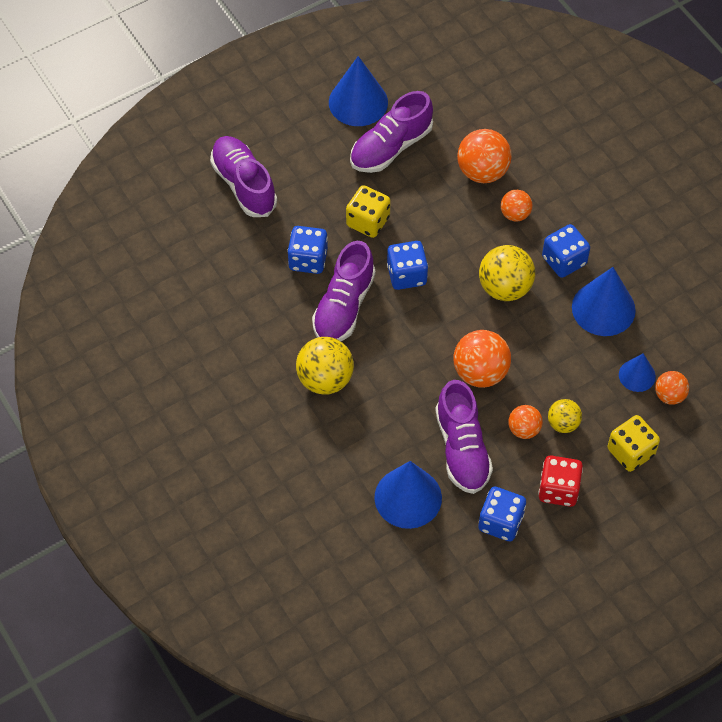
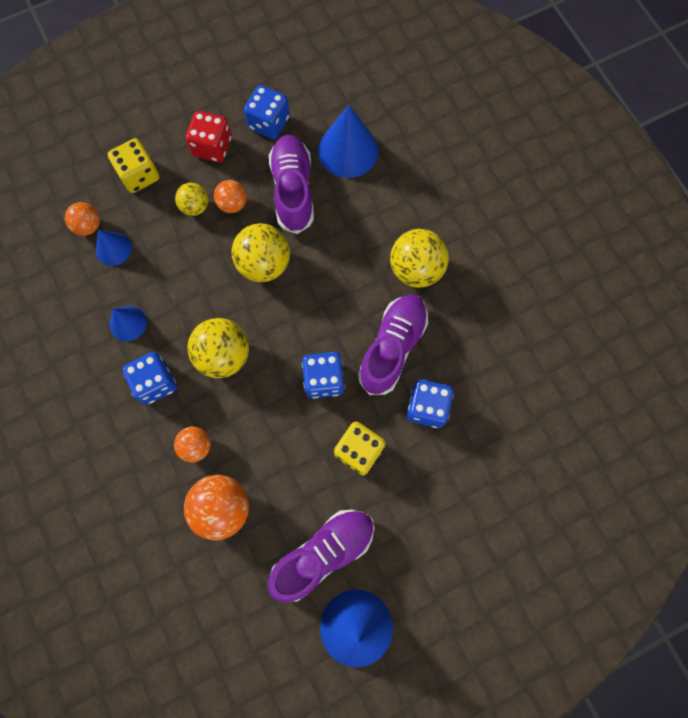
camera: 175 degrees left, 15 degrees up
(244, 184) = (496, 514): purple shoe -> none
(480, 372) = (264, 264): orange ball -> yellow ball
(603, 308) = (128, 323): blue cone -> blue cone, size x0.57

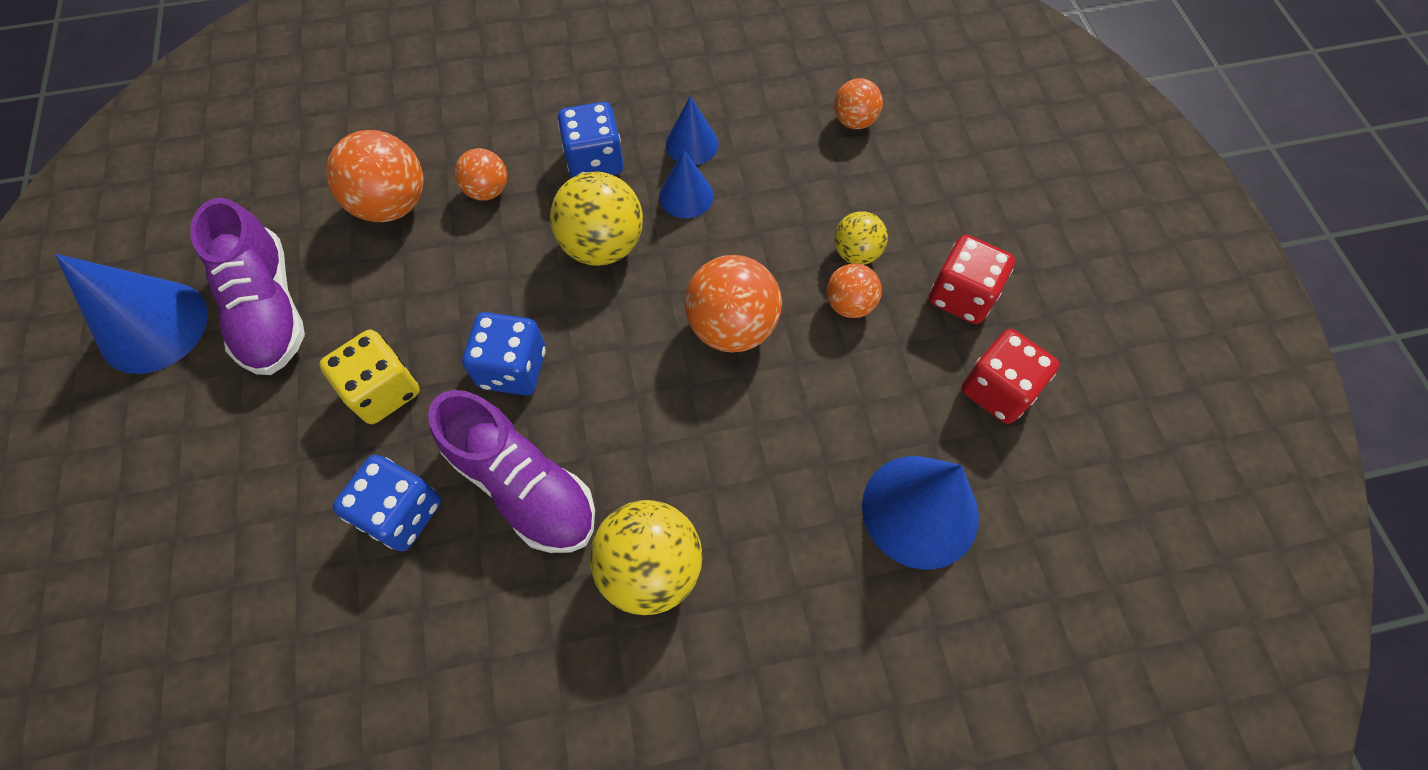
camera: 105 degrees right, 10 degrees down
(113, 249) = (810, 144): blue cone -> blue cone (686, 196)
(139, 175) = (926, 191): yellow dice -> none
(264, 264) = (732, 327): yellow ball -> orange ball
(269, 123) = (997, 390): blue dice -> red dice
(293, 190) = (855, 399): purple shoe -> none

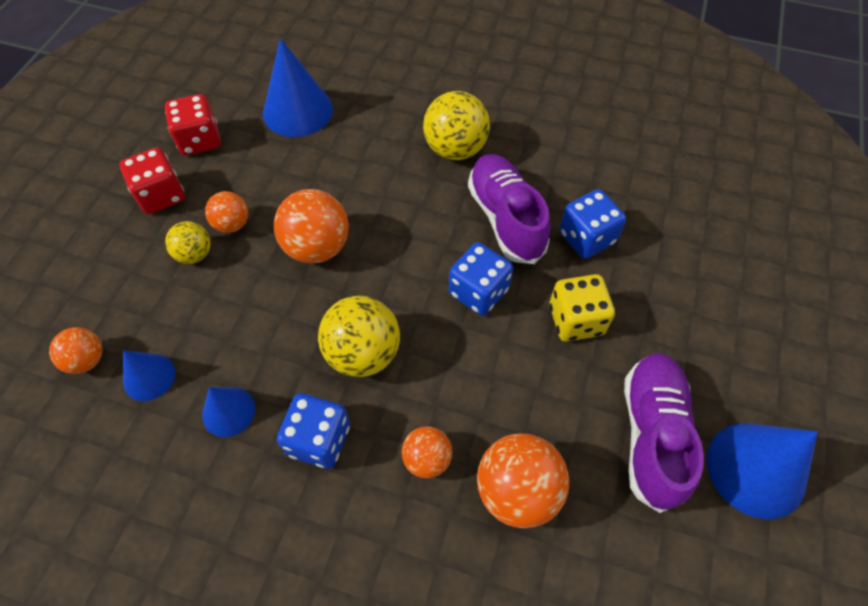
camera: 150 degrees left, 5 degrees down
(686, 196) = (271, 363): blue cone -> blue cone (149, 377)

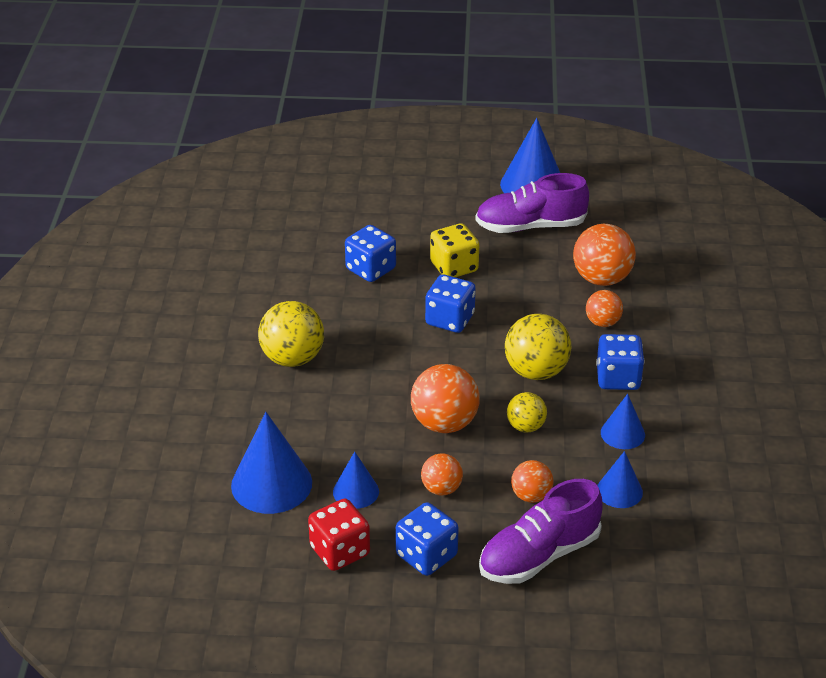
camera: 105 degrees left, 20 degrees down
(87, 360) = (625, 538): orange ball -> orange ball (531, 496)
(161, 195) = (426, 555): red dice -> blue dice
(195, 254) = (486, 504): yellow ball -> yellow ball (526, 426)
(261, 163) = (356, 491): none -> blue cone
(505, 219) = (367, 315): purple shoe -> purple shoe (539, 555)

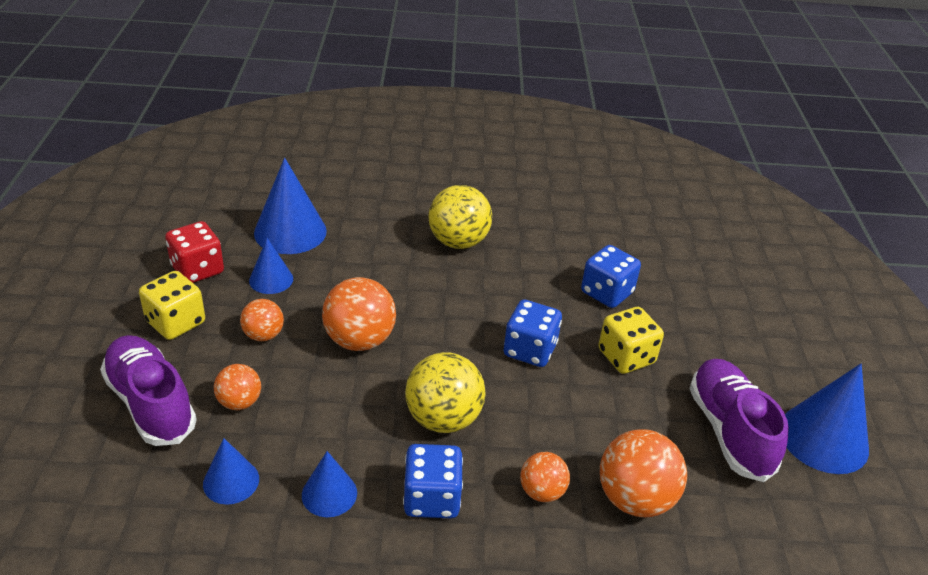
camera: 85 degrees right, 0 degrees up
(426, 555) = (176, 322): blue dice -> yellow dice
(526, 426) = (349, 404): yellow ball -> none

